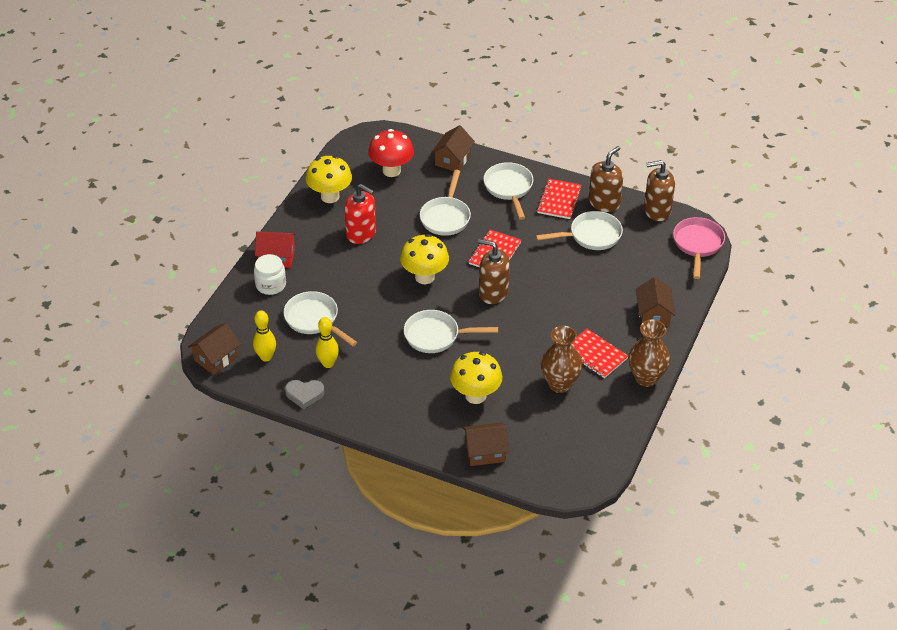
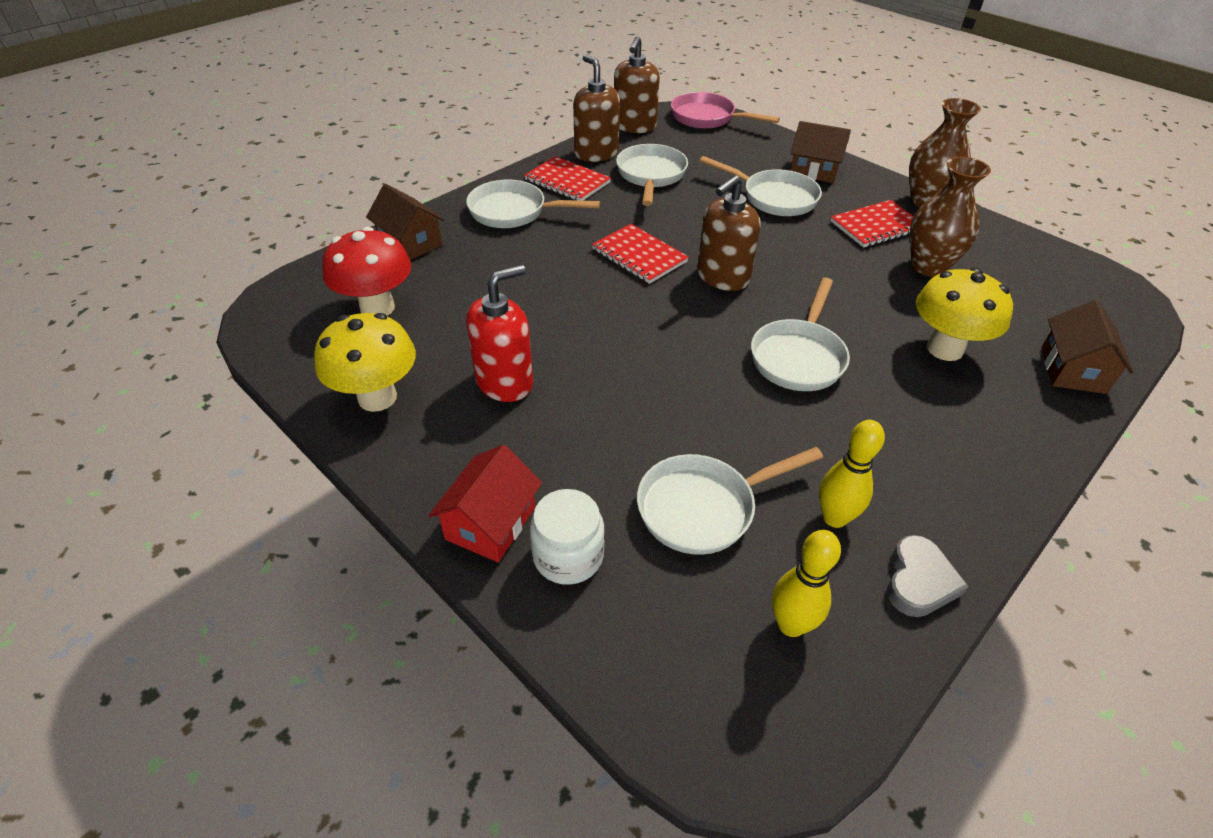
camera: 70 degrees left, 0 degrees up
(216, 358) = (768, 738): brown house -> none
(424, 277) = (655, 335): yellow mushroom -> none
(446, 217) = (531, 280): white pan -> white pan (774, 198)

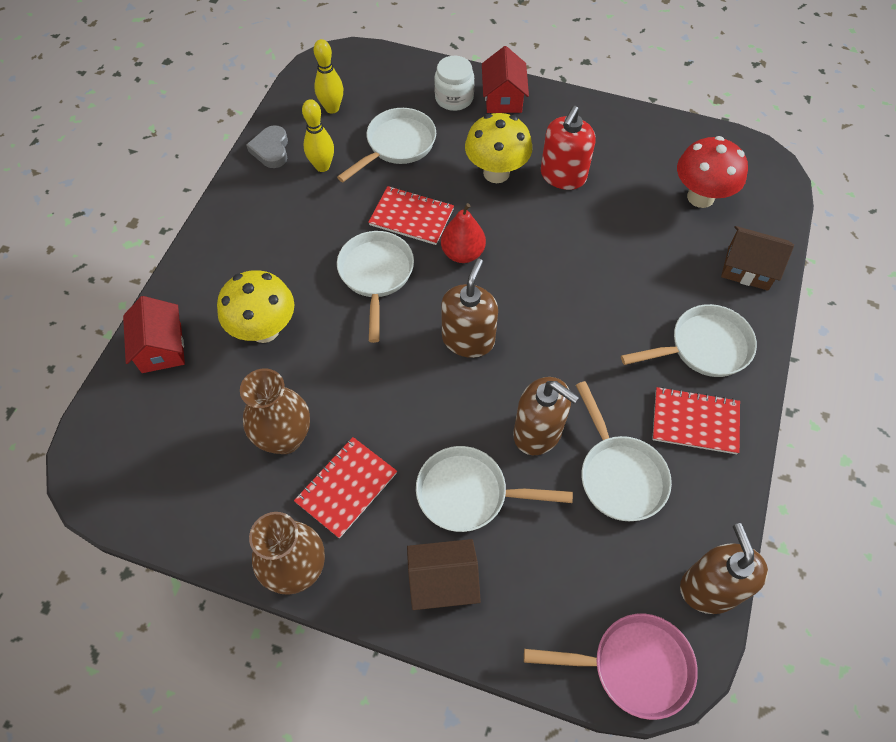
camera: 155 degrees right, 15 degrees up
(377, 397) = (628, 136): yellow mushroom -> yellow mushroom (496, 173)
(596, 153) = (707, 494): brown soap dispenser -> brown soap dispenser (538, 432)
(639, 256) = (552, 336): red notebook -> red notebook (411, 217)
(685, 345) = (462, 253): none -> red pear
(1072, 370) = (161, 348): brown house -> red house

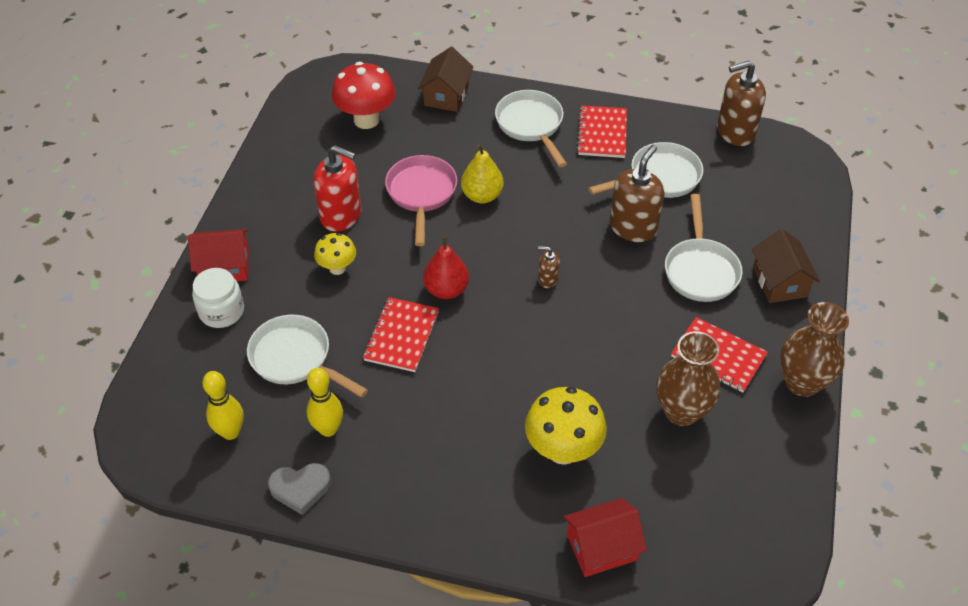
camera: 95 degrees left, 10 degrees down
(376, 275) = (481, 359): white pan -> none
(468, 339) = (548, 279): brown soap dispenser -> brown soap dispenser, size x0.48
(496, 173) = (337, 268): yellow mushroom -> yellow mushroom, size x0.59
(589, 291) = (482, 195): none -> yellow pear
(633, 666) = (804, 172): pink pan -> pink pan (421, 194)

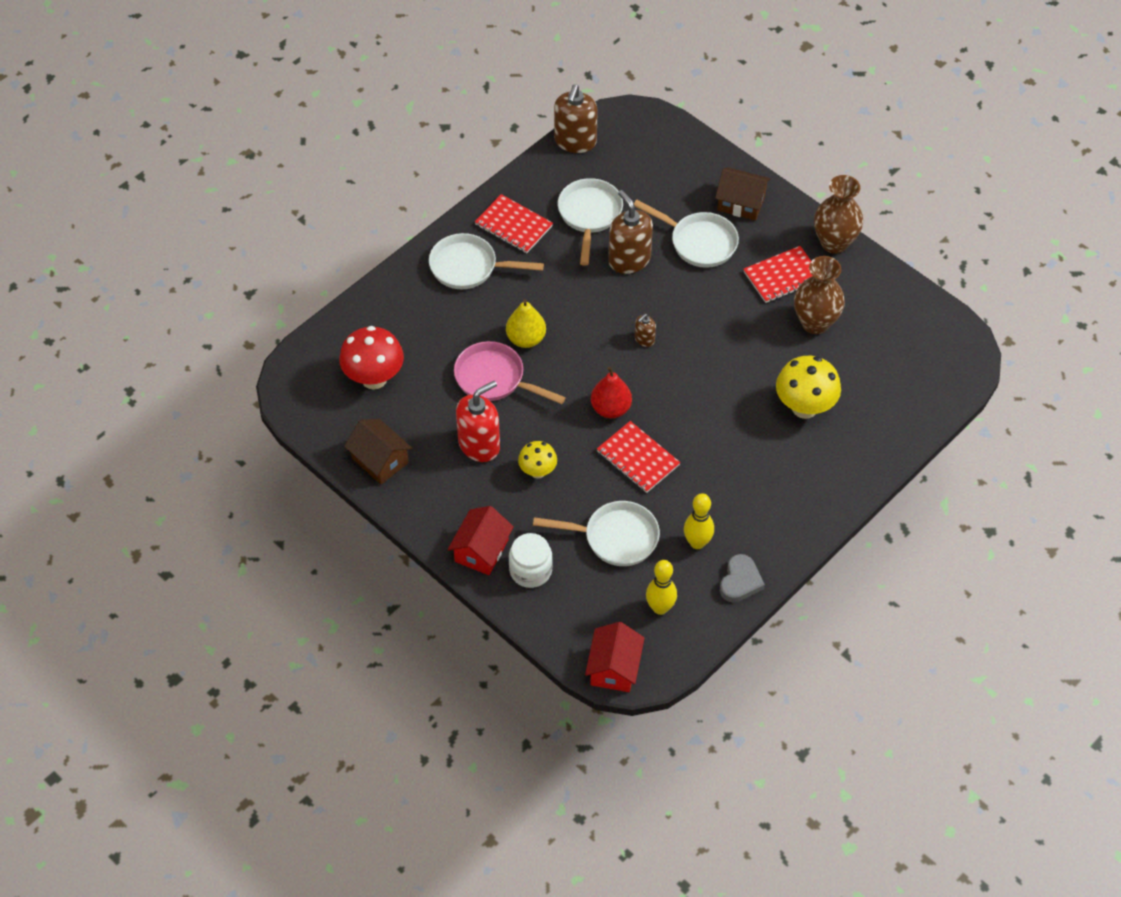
camera: 60 degrees left, 5 degrees up
(295, 359) = (615, 537): white pan -> white pan turned 150 degrees counterclockwise
(446, 95) = (386, 308): brown house -> brown house (380, 460)
(601, 547) = (893, 424): red house -> red house (614, 668)

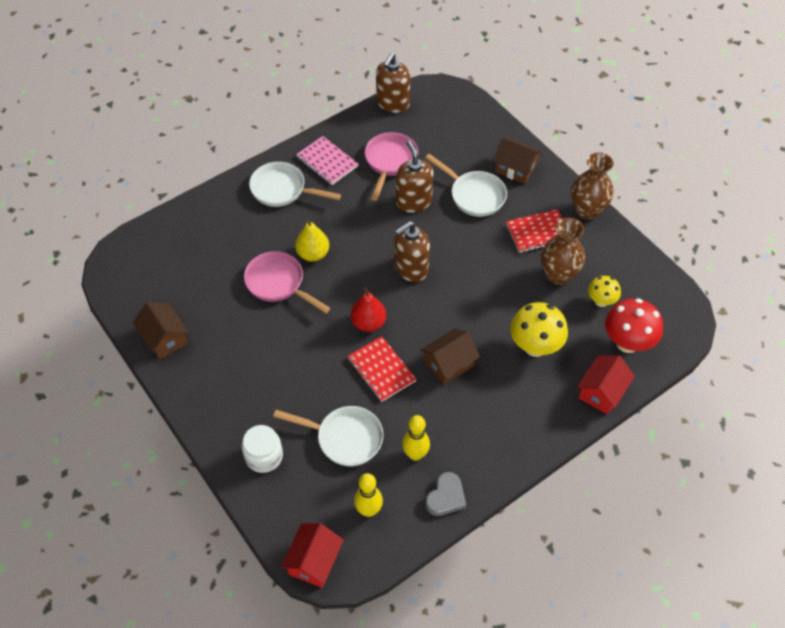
camera: 10 degrees right, 0 degrees up
(374, 378) = (180, 269): red mushroom -> red mushroom (627, 343)
(479, 445) = (250, 337): red soap dispenser -> none
(481, 550) = (226, 431): red house -> red house (601, 392)
(513, 225) = (327, 162): red notebook -> pink notebook
(537, 471) = (293, 368): yellow mushroom -> yellow mushroom (601, 301)
(589, 215) = (390, 162): white pan -> pink pan
(644, 339) = (411, 268): brown soap dispenser -> brown soap dispenser, size x2.07
(712, 441) = (449, 364): none -> brown house

